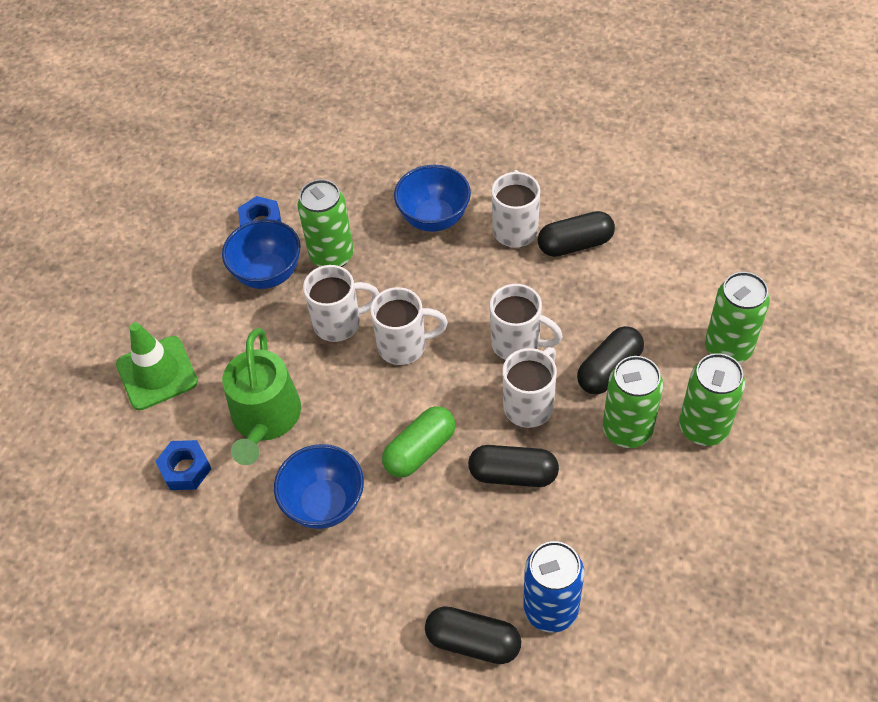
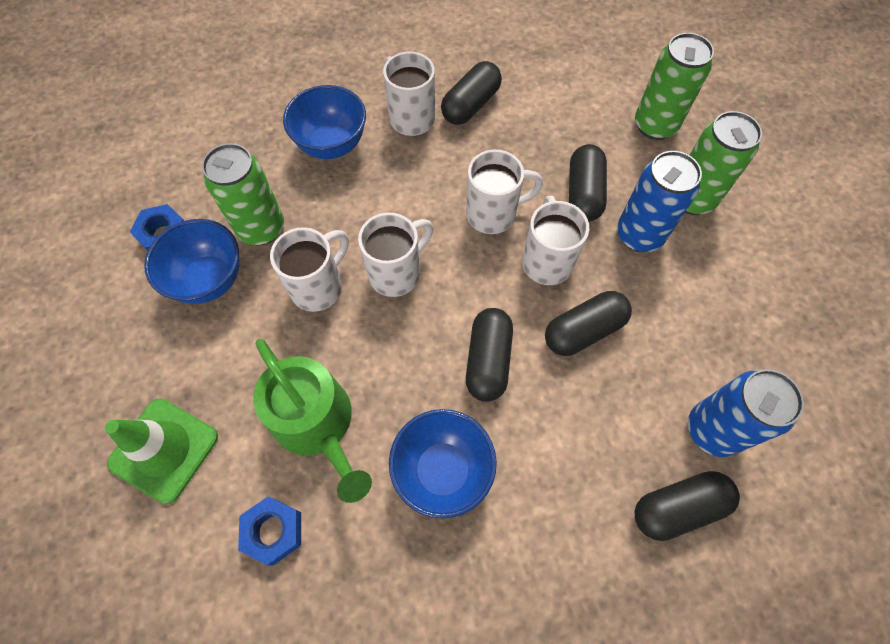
camera: 40 degrees left, 10 degrees up
(420, 450) = (488, 360): green capsule -> black capsule
(627, 430) = (639, 235): green can -> blue can

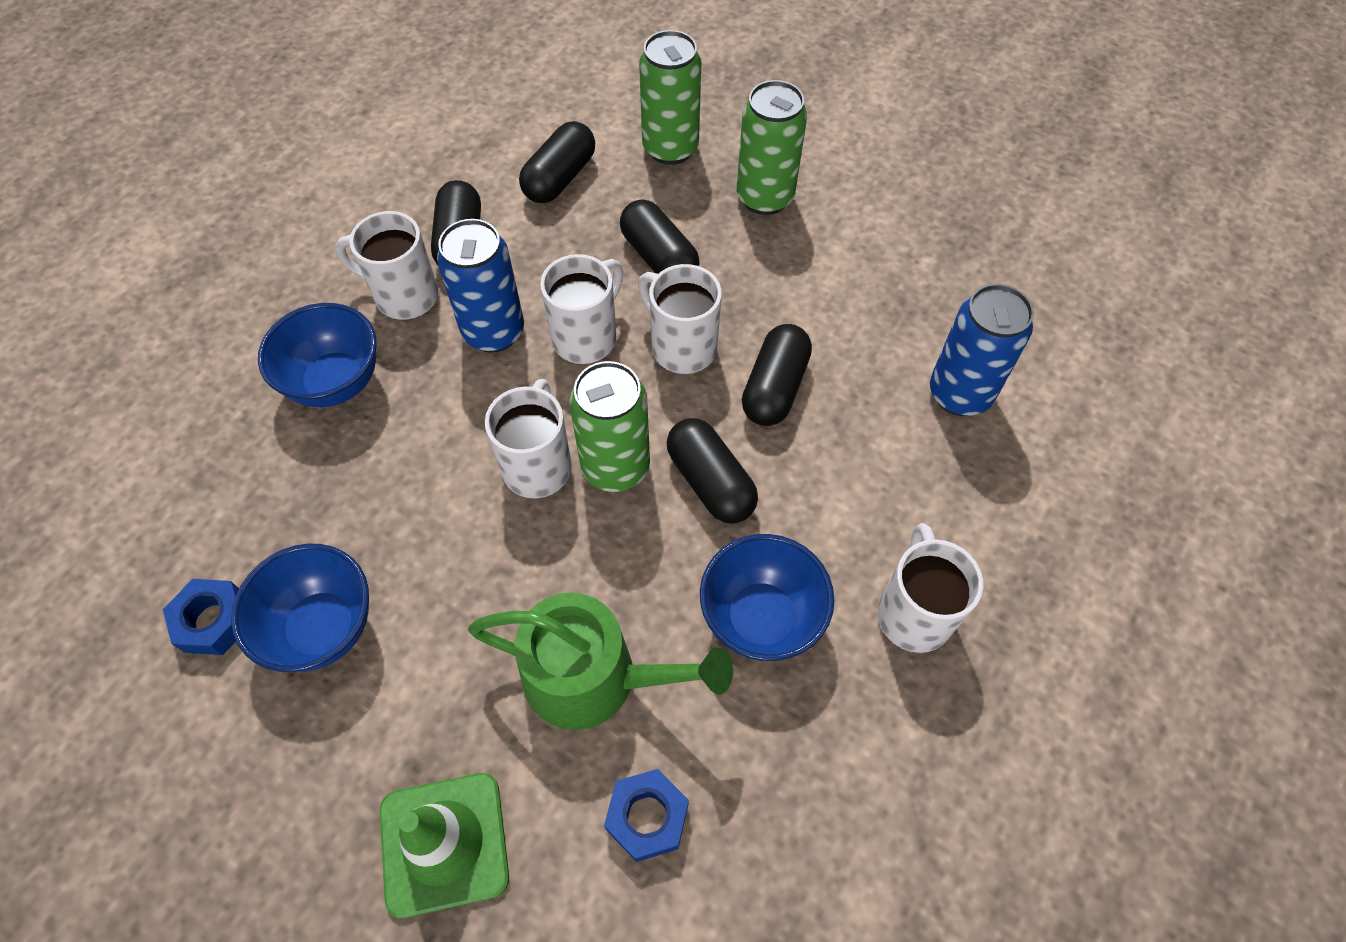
camera: 40 degrees left, 5 degrees down
(261, 228) = (334, 528): green can -> green can (615, 467)
(318, 287) = (463, 541): white mug -> white mug (913, 613)
(639, 235) = (747, 263): blue can -> blue can (493, 332)
(678, 507) = (989, 482): black capsule -> black capsule (559, 178)

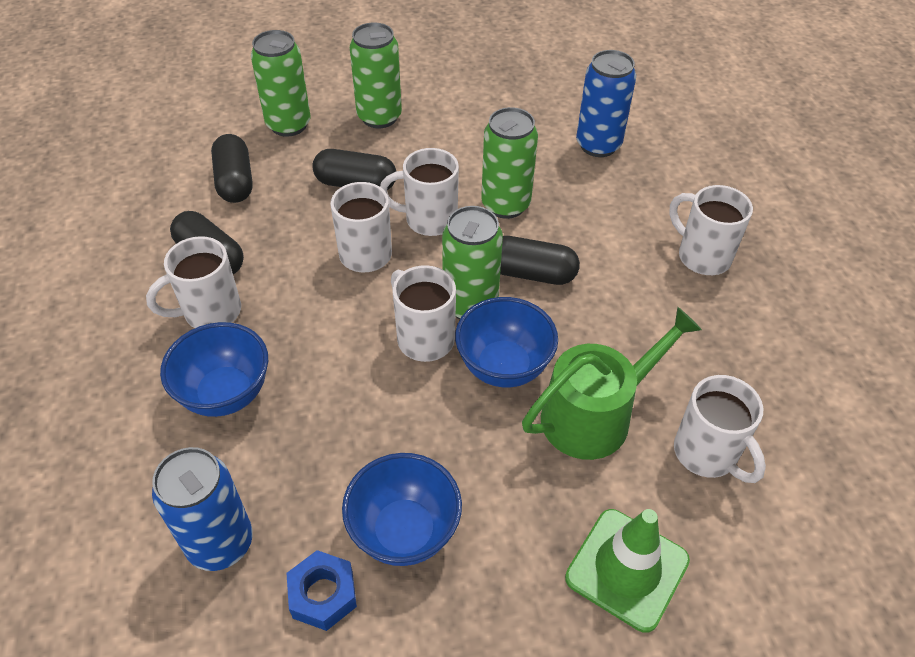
camera: 45 degrees left, 10 degrees down
(493, 332) = (301, 290): blue can -> blue can (220, 543)
(647, 817) = (707, 454): blue nut -> white mug
(761, 618) = (639, 316): blue bowl -> blue bowl (503, 367)
(775, 388) = (505, 205): black capsule -> green can

